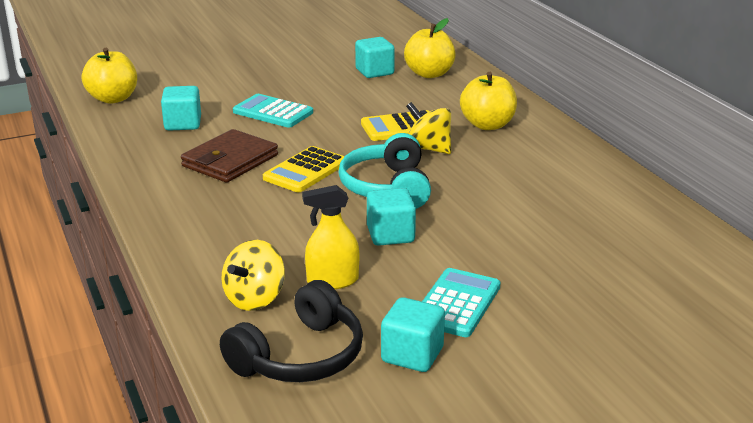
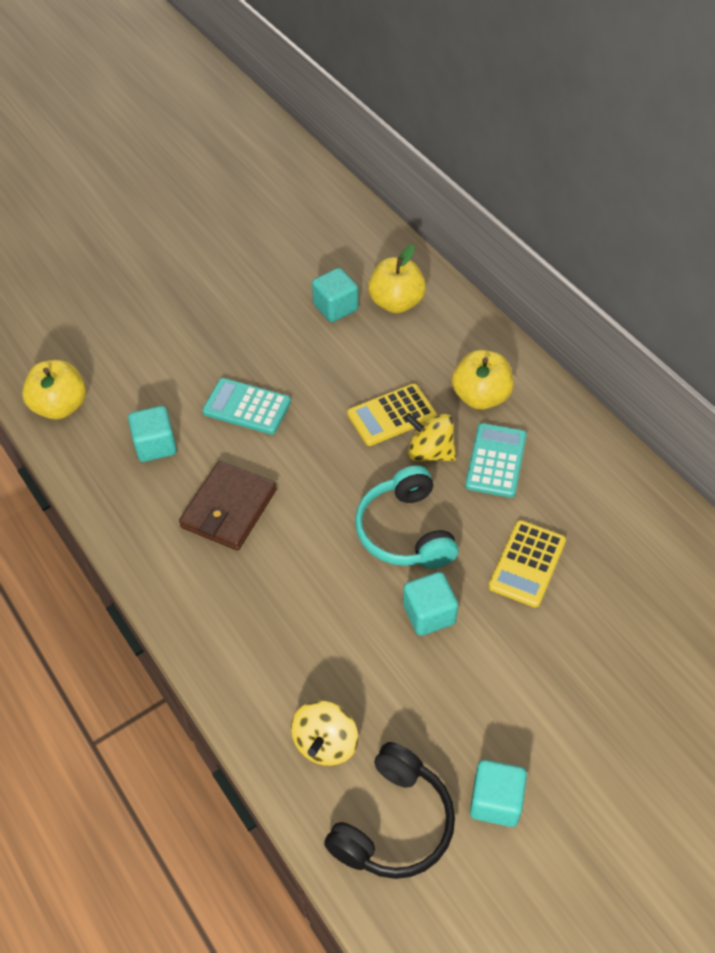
camera: 10 degrees left, 25 degrees up
(305, 171) = (313, 514): yellow calculator -> yellow calculator (527, 564)
(332, 281) = (392, 701): yellow spray bottle -> none
(457, 304) = (518, 715): turquoise calculator -> turquoise calculator (496, 461)

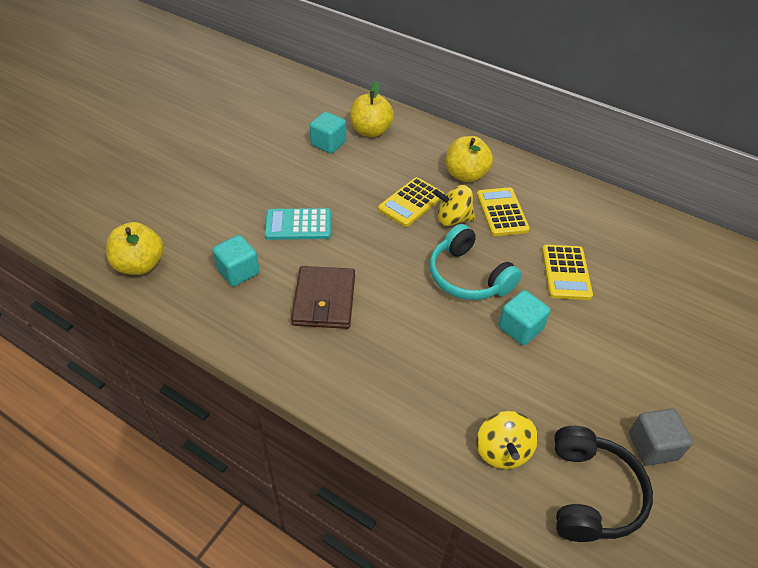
camera: 25 degrees left, 5 degrees down
(495, 801) = (652, 446): turquoise cube -> grey cube
(496, 461) = (502, 212): turquoise calculator -> yellow calculator

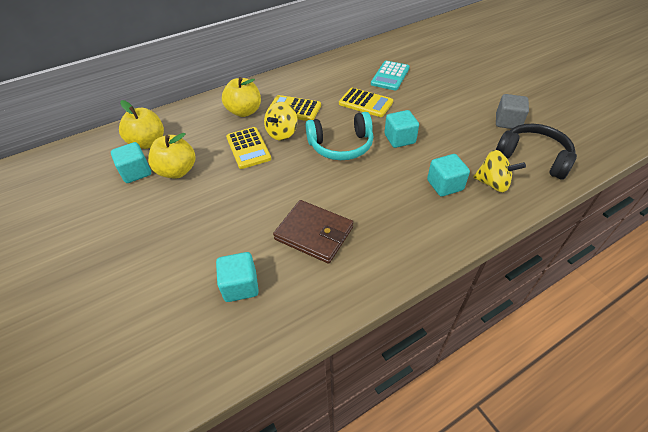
camera: 60 degrees left, 0 degrees up
(140, 265) = (167, 376): yellow apple -> yellow apple (177, 171)
(298, 225) = (217, 224): turquoise calculator -> turquoise calculator (390, 76)
(465, 397) = (445, 185): none -> turquoise cube

